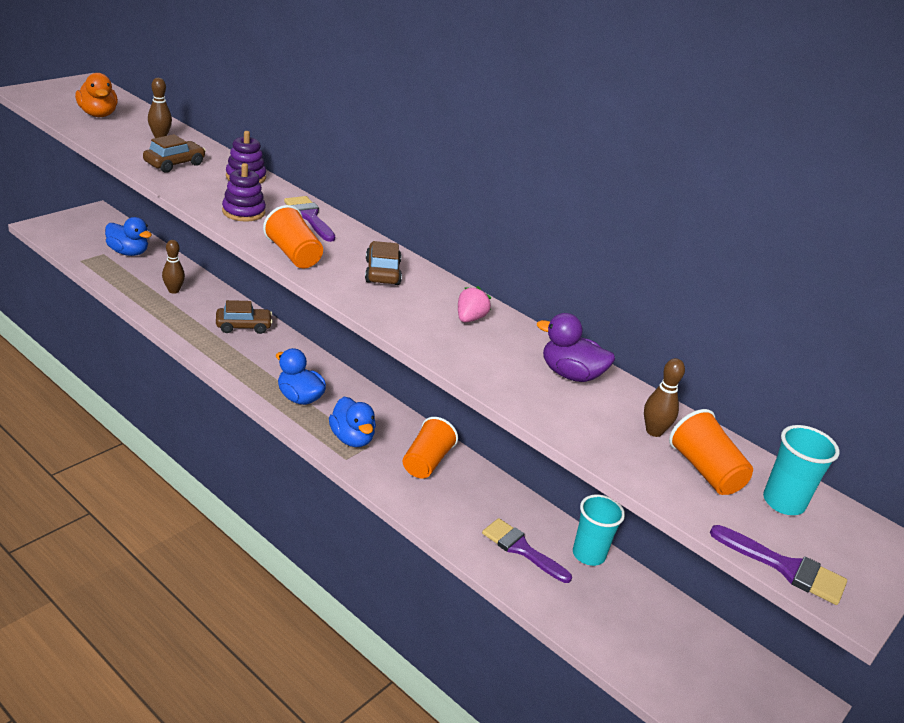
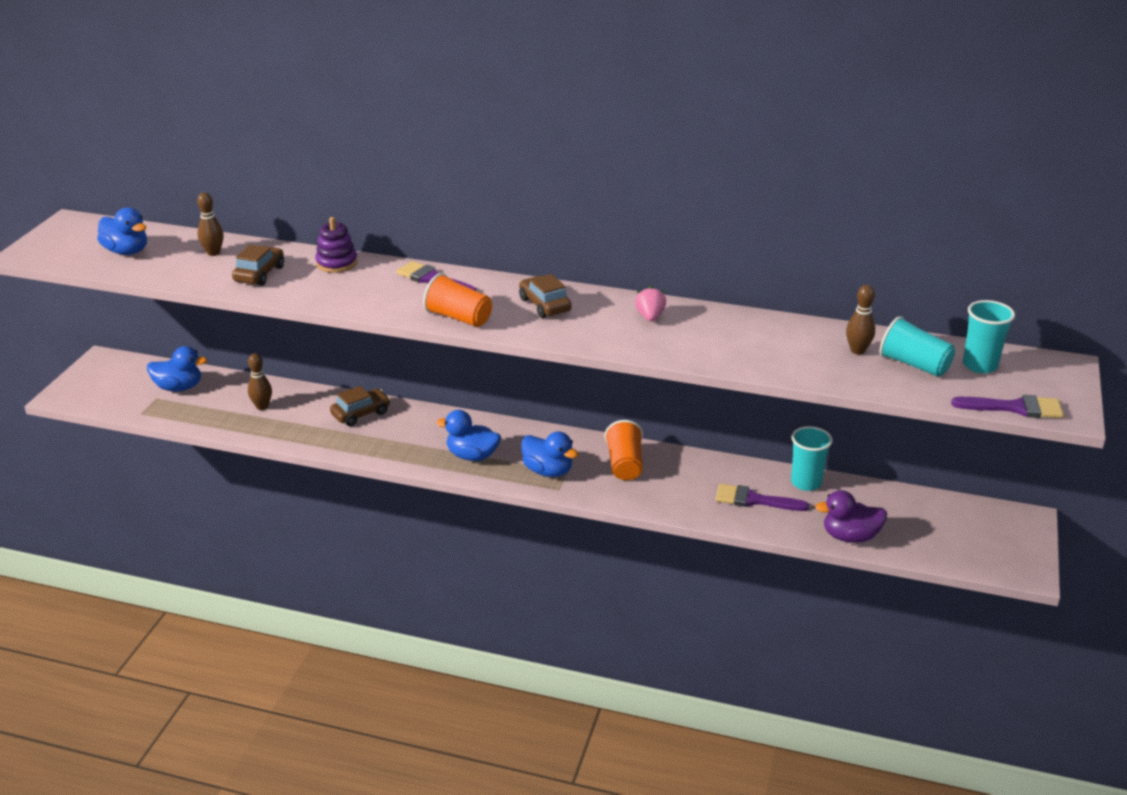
camera: 20 degrees left, 0 degrees up
(98, 114) = (127, 251): orange duck -> blue duck
(243, 212) = (374, 296): purple stacking toy -> none
(570, 374) = (764, 332): purple duck -> purple duck (850, 536)
(705, 471) = (914, 364): orange cup -> turquoise cup

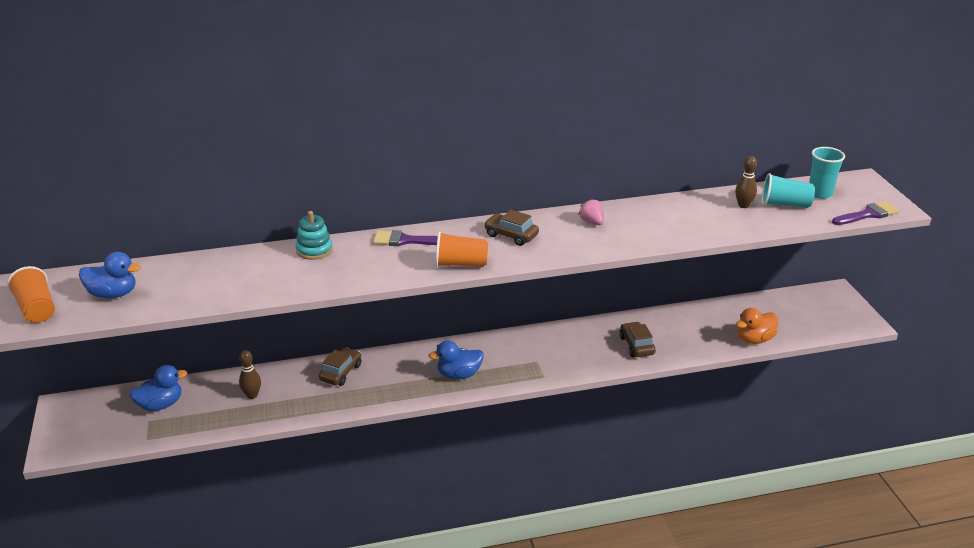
camera: 30 degrees left, 0 degrees up
(213, 253) = (196, 272): brown bowling pin -> none
(259, 274) = (259, 278): brown car -> brown car (636, 345)
(337, 263) = (314, 250): purple stacking toy -> turquoise stacking toy
(548, 471) = (524, 366): blue duck -> none
(624, 464) = (571, 342): orange cup -> orange cup (37, 309)
(754, 500) = (676, 336): purple brush -> none
(806, 483) = (695, 313): turquoise cup -> none
(850, 536) = (754, 339): purple duck -> orange duck

